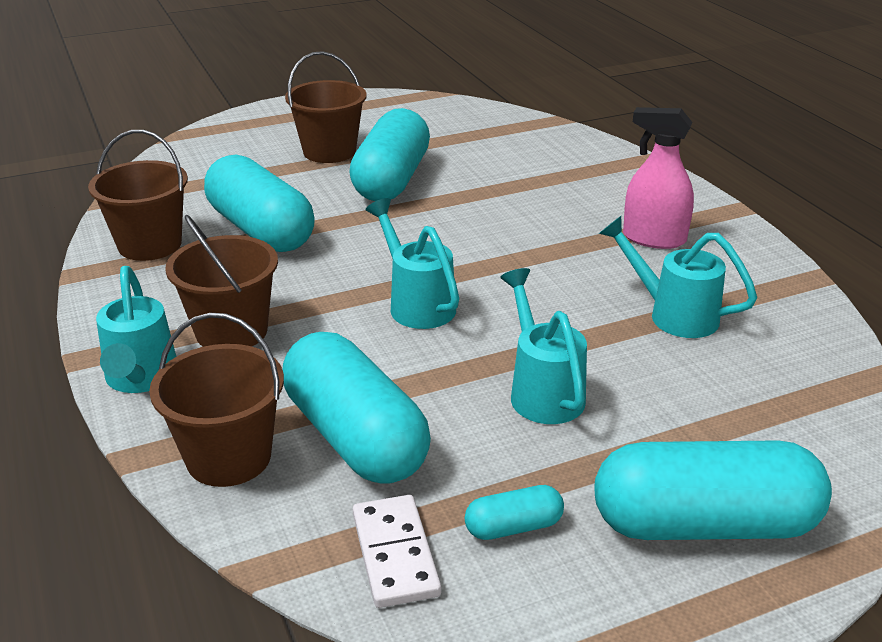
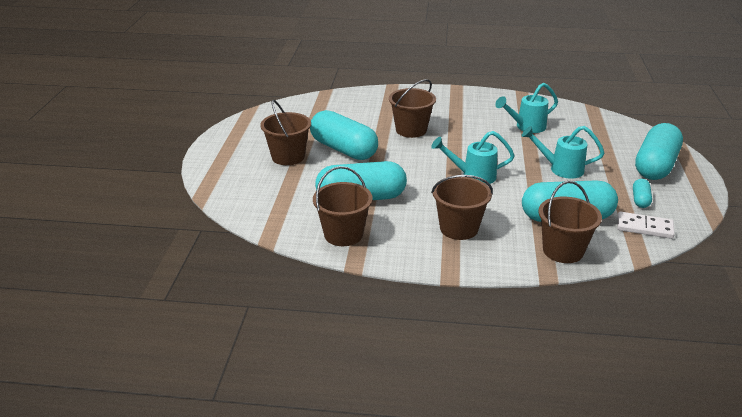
camera: 60 degrees left, 0 degrees up
(140, 380) = (484, 262): turquoise watering can -> none
(516, 212) = (411, 130): none -> brown bucket
(653, 239) = (465, 110): pink spray bottle -> none

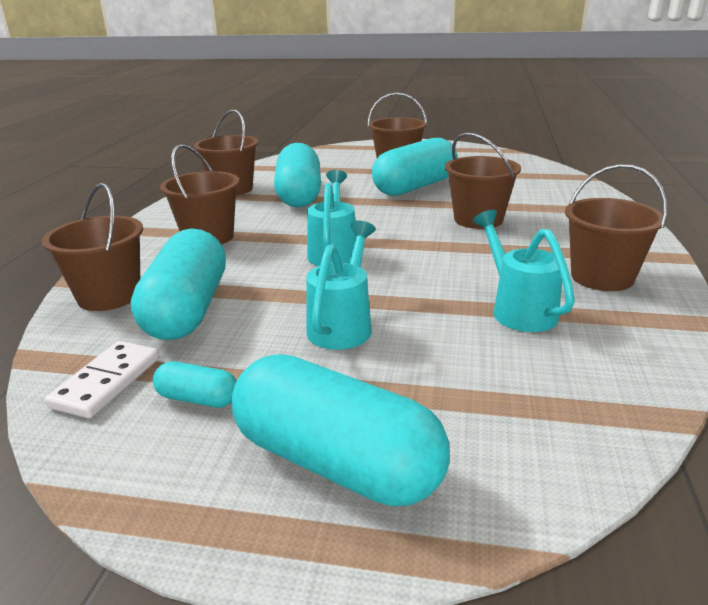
camera: 95 degrees right, 5 degrees down
(485, 106) = (602, 277): none -> brown bucket

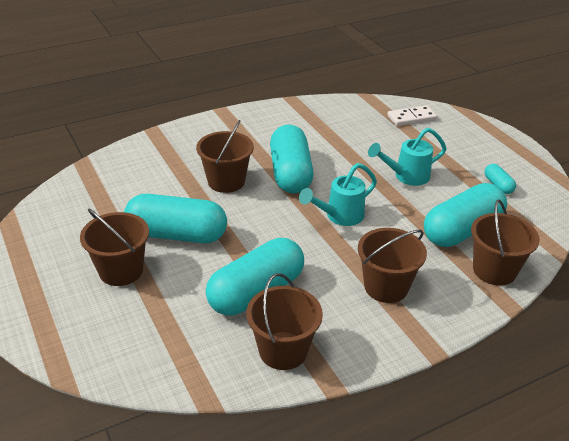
camera: 130 degrees left, 10 degrees up
(107, 382) = (528, 214): white domino -> white domino (411, 118)
(336, 462) = (475, 143): turquoise capsule -> turquoise capsule (290, 173)
(518, 309) = (332, 138): turquoise watering can -> none
(602, 277) = (272, 125): brown bucket -> none

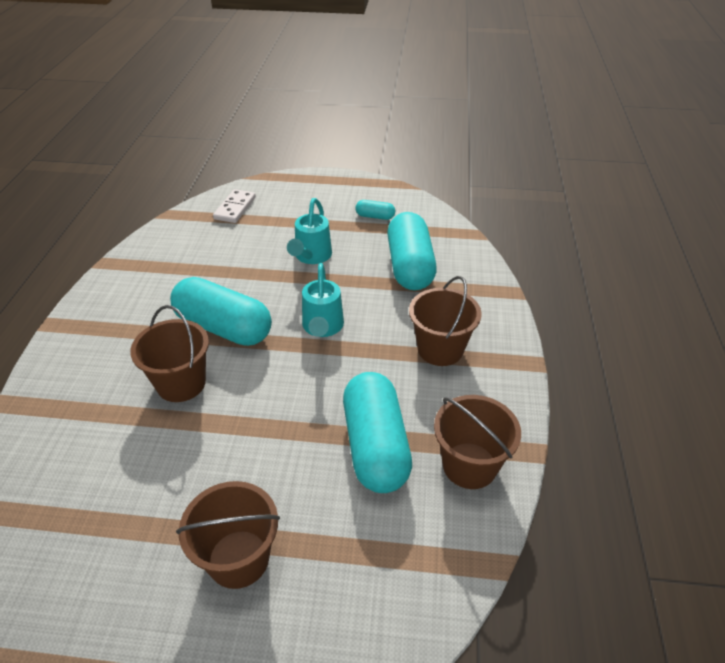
camera: 55 degrees left, 5 degrees up
(177, 234) = (226, 471): turquoise capsule -> none
(494, 270) = (470, 277): brown bucket -> none

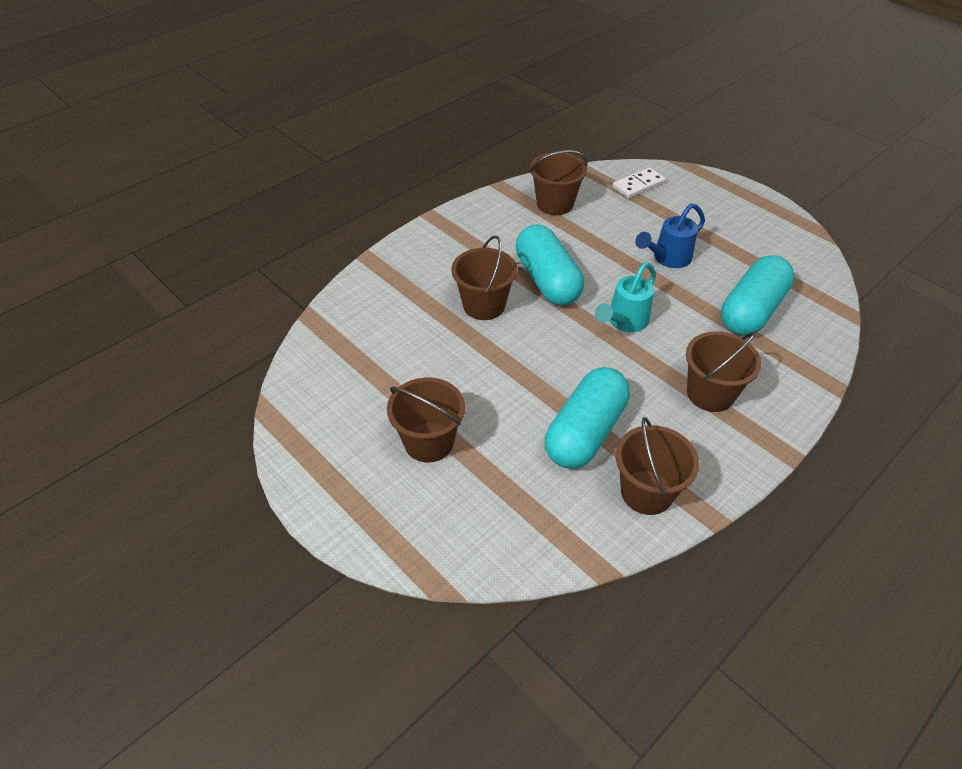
camera: 40 degrees right, 5 degrees up
(173, 256) = (555, 204): none -> brown bucket
(311, 257) = (667, 259): turquoise watering can -> blue watering can
(375, 216) = (761, 250): turquoise capsule -> none

